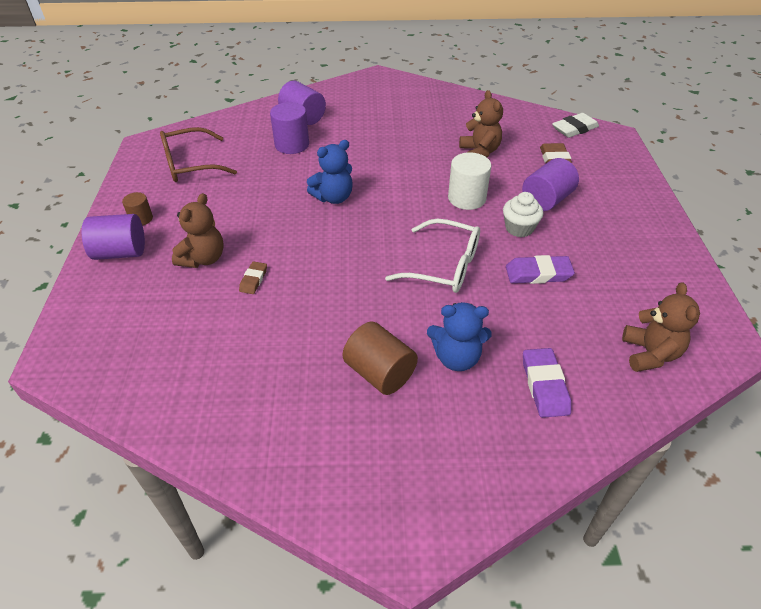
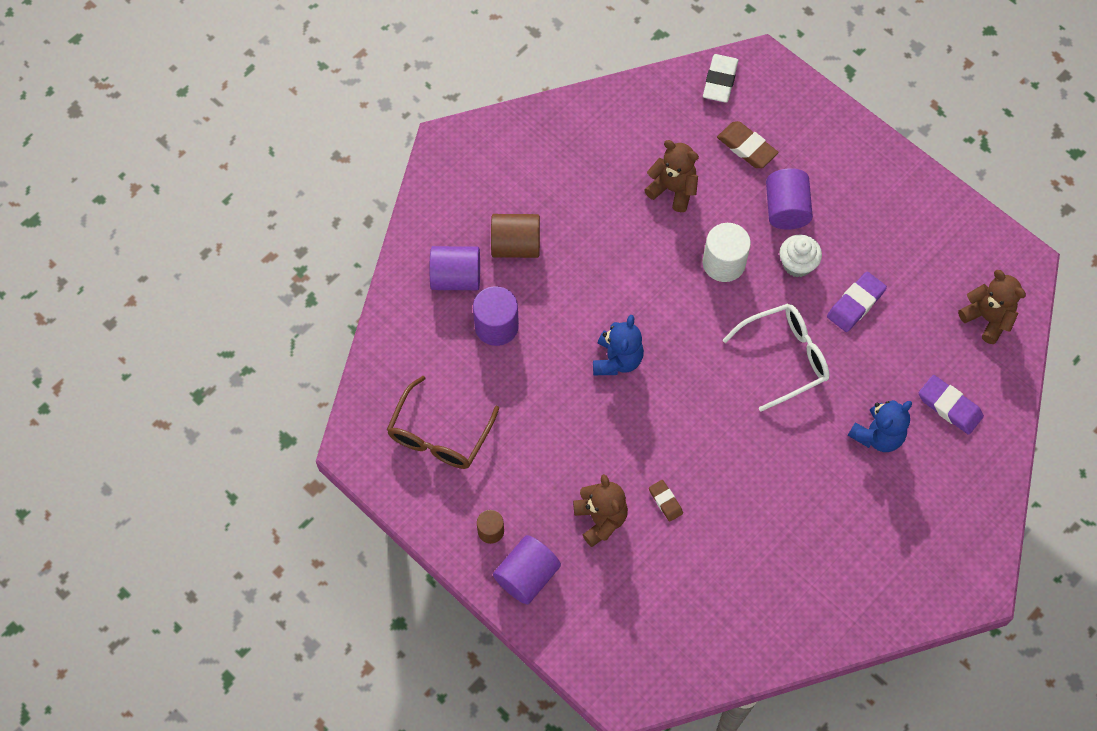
camera: 45 degrees left, 20 degrees up
(380, 373) = (844, 494): brown cylinder -> brown cylinder (516, 245)

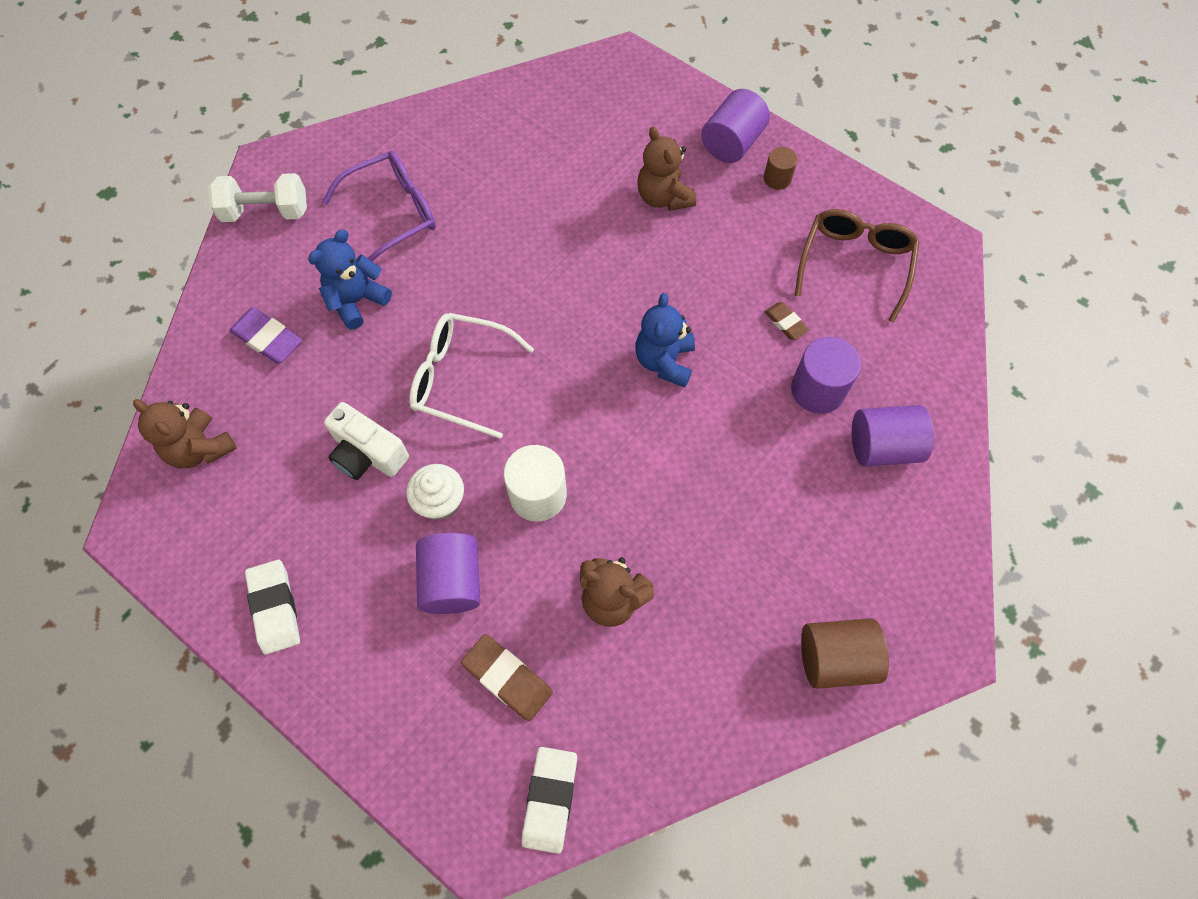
camera: 175 degrees right, 0 degrees up
(516, 245) = (815, 497): brown cylinder -> brown cylinder (835, 658)
(665, 501) = (596, 218): brown eraser -> brown eraser (785, 323)
(784, 358) = (462, 379): white glasses -> white glasses turned 45 degrees clockwise
(854, 522) = (392, 214): none -> purple glasses
(855, 304) = (367, 454): purple eraser -> white camera
(910, 202) = (274, 608): none -> white eraser
(972, 534) = (266, 212): none -> white dumbbell

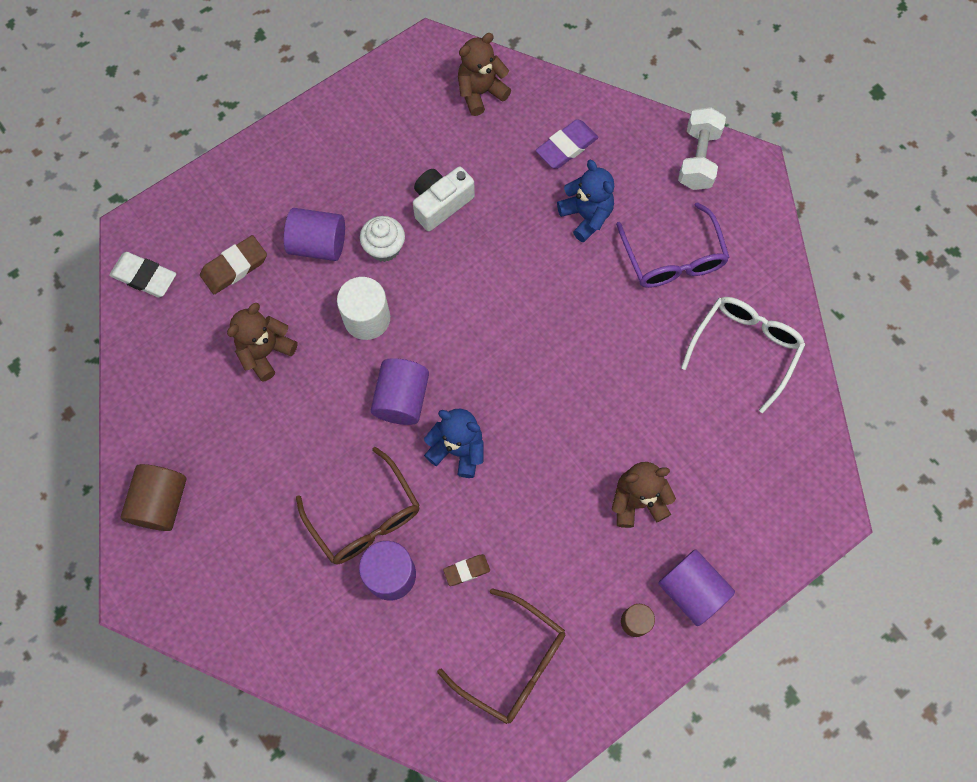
camera: 105 degrees right, 5 degrees up
(274, 608) = (339, 128): white eraser -> none
(462, 379) = (487, 283): white glasses -> white glasses (744, 349)
(768, 431) = (365, 517): none -> brown glasses
(882, 447) = (319, 612): purple cylinder -> purple cylinder (402, 399)

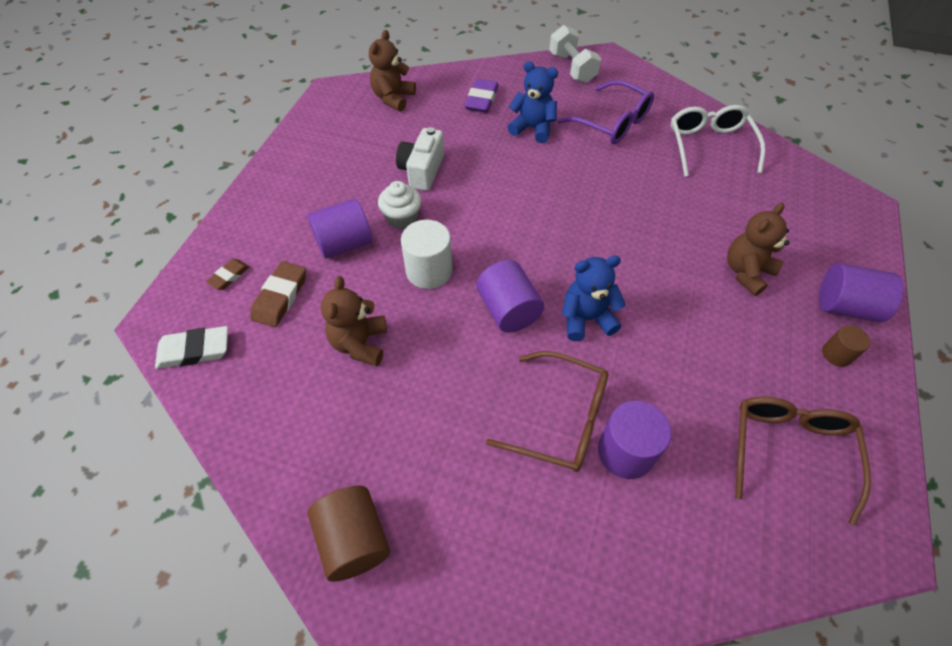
camera: 35 degrees left, 15 degrees down
(466, 570) = (681, 404): brown eraser -> brown eraser (229, 276)
(512, 662) = (789, 451): brown glasses -> brown glasses turned 75 degrees counterclockwise

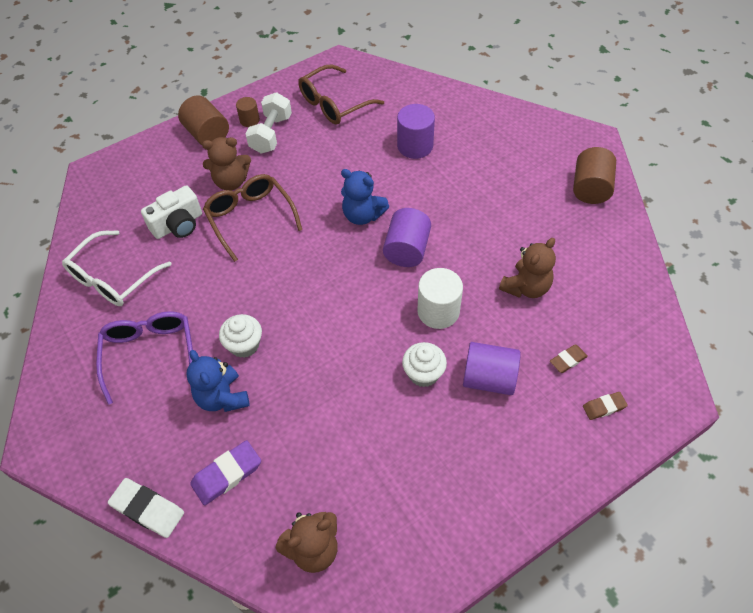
camera: 140 degrees left, 0 degrees up
(194, 350) = (653, 354): white eraser -> white eraser (147, 509)
(280, 297) = (568, 360): brown eraser -> brown eraser, size x0.61
(422, 170) = (366, 415): white camera -> white camera (178, 225)
(557, 162) = (244, 345): none -> white cupcake
(559, 419) = (434, 177): brown glasses -> brown glasses (250, 218)
(572, 68) = (92, 454): white dumbbell -> white dumbbell (271, 134)
(845, 306) = (207, 134): purple cylinder -> brown cylinder

